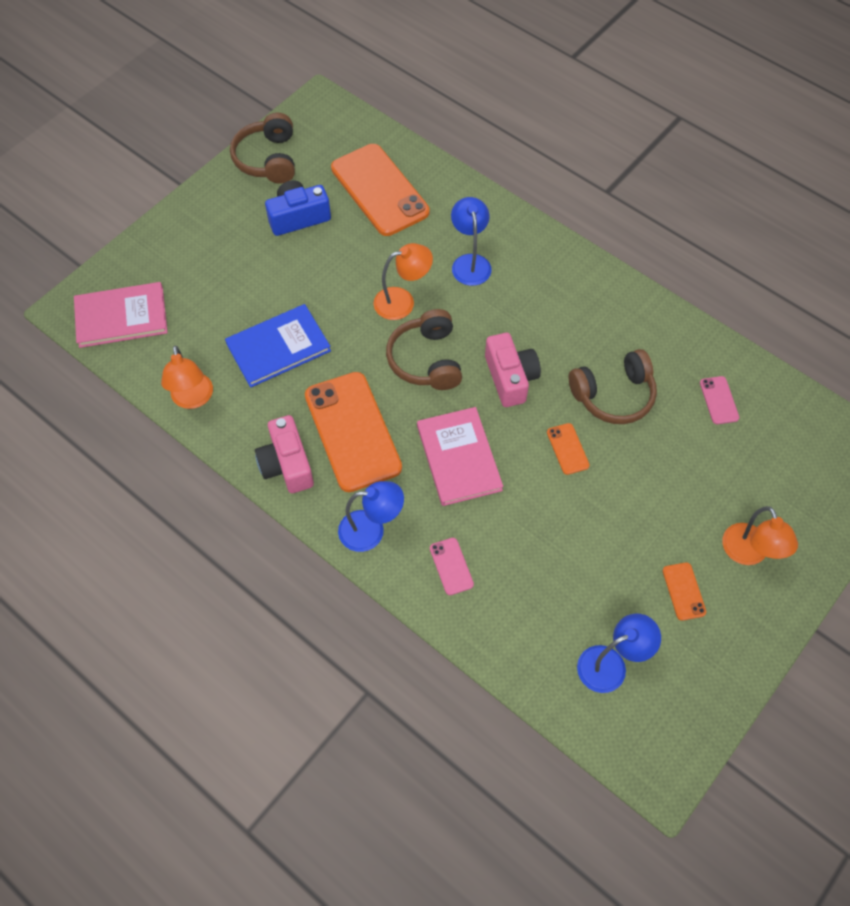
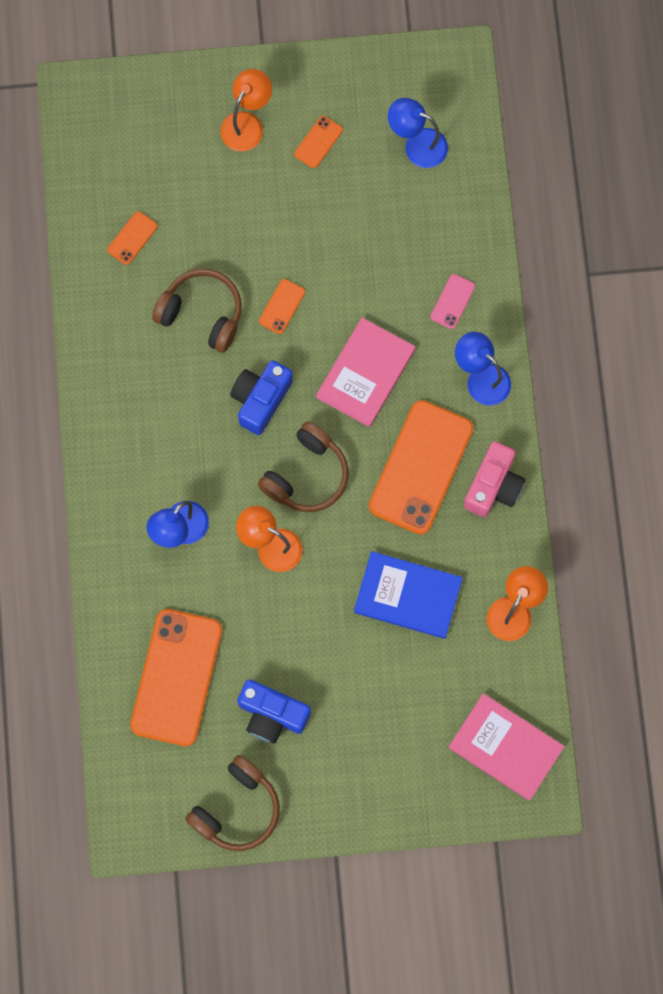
camera: 135 degrees left, 15 degrees up
(510, 378) = (260, 399): pink camera -> blue camera
(719, 400) = (132, 238): pink phone -> orange phone

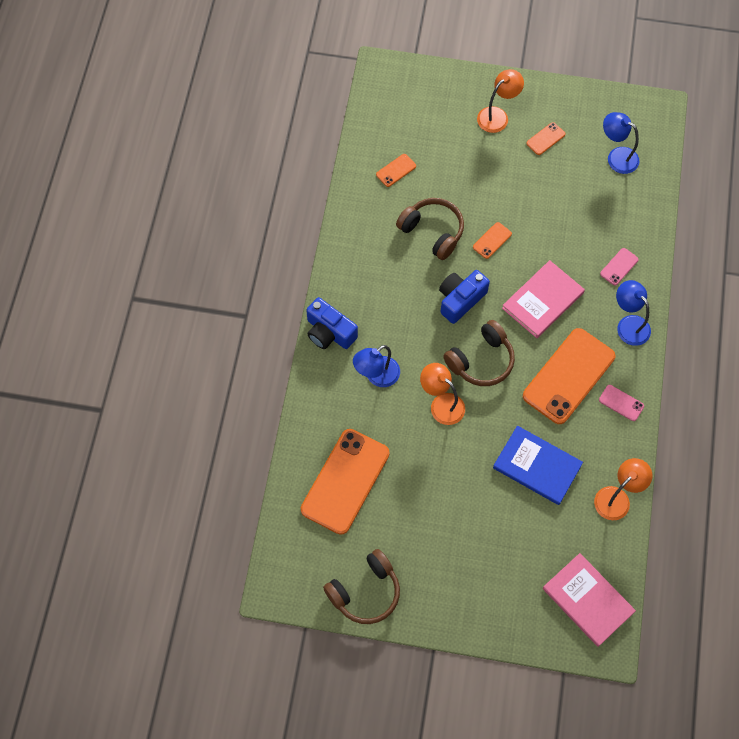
camera: 15 degrees right, 10 degrees down
(272, 714) = (411, 527): blue camera -> blue camera (329, 332)
(493, 486) = (621, 403): pink camera -> pink phone

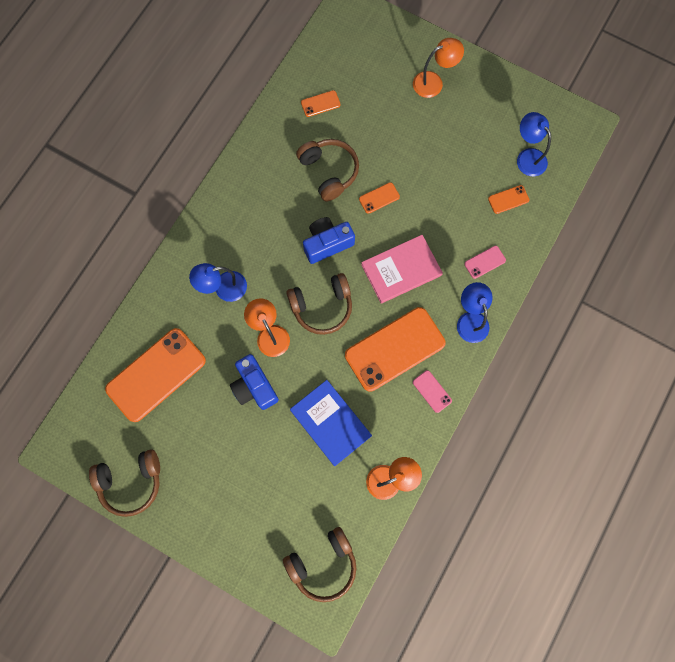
camera: 20 degrees right, 10 degrees up
(329, 332) = (199, 233): blue camera -> blue camera (254, 386)
(545, 139) = (468, 118): orange phone -> orange phone (508, 199)
(588, 600) = (323, 564): pink book -> brown headphones

